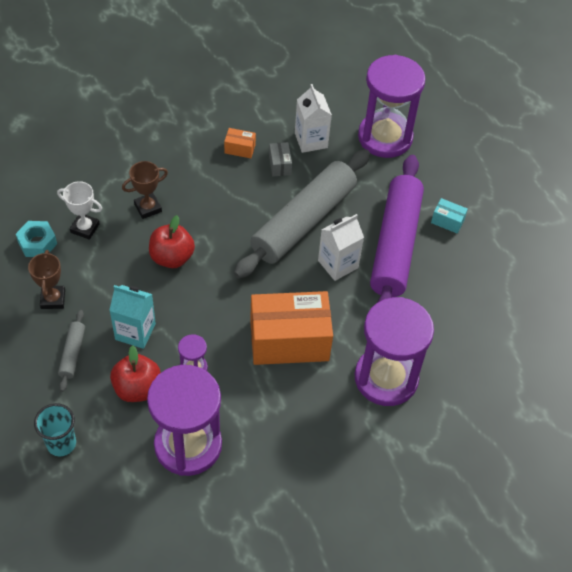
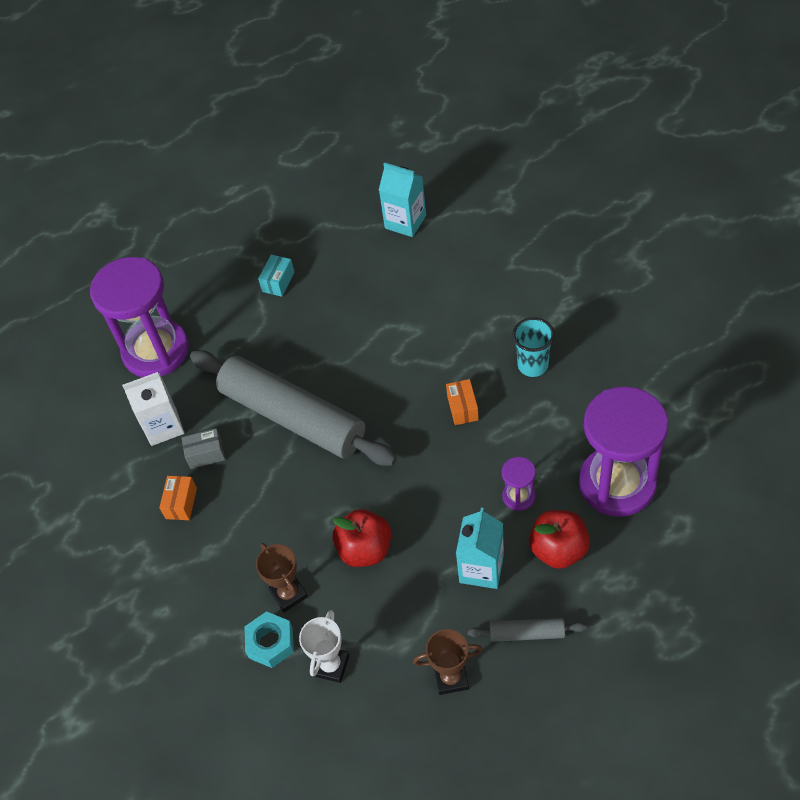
camera: 85 degrees left, 0 degrees up
(37, 243) = (363, 722): turquoise nut -> turquoise nut (271, 643)
(61, 443) = (650, 615): turquoise cup -> turquoise cup (533, 365)
(289, 340) = (462, 408): orange box -> orange box, size x0.41
(338, 264) = (351, 375): white carton -> none
(386, 378) = (491, 316): purple hourglass -> none
(395, 245) = (316, 325): purple rolling pin -> none
(510, 324) = (405, 222): none -> turquoise carton

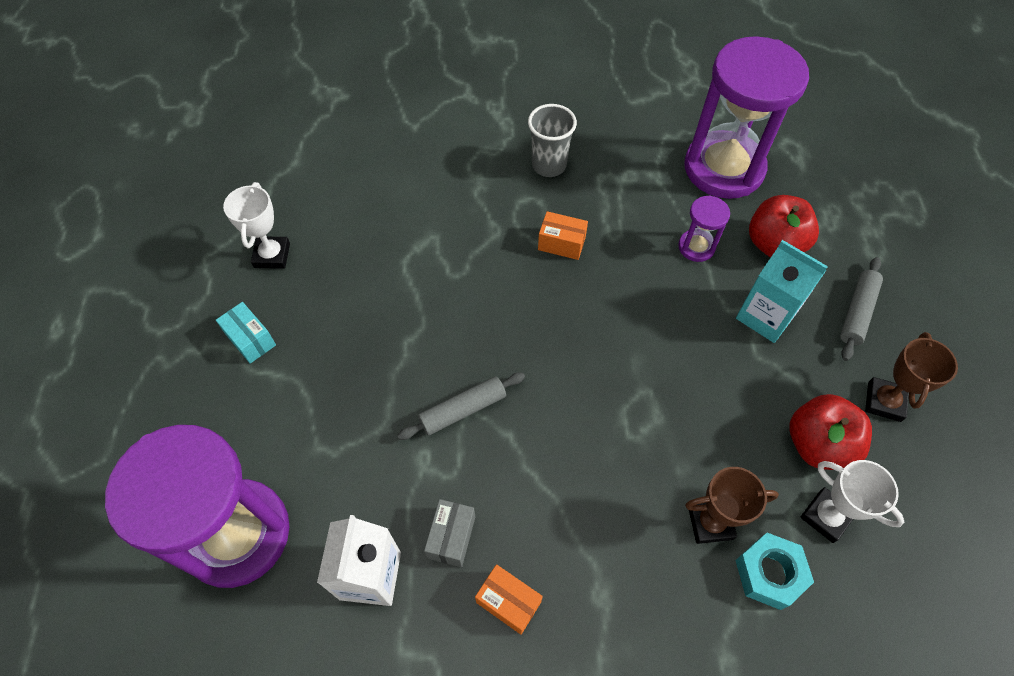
camera: 70 degrees left, 5 degrees up
(293, 417) = (463, 410): grey rolling pin -> grey rolling pin, size x0.41
(345, 255) = (272, 255): none -> white trophy
(365, 549) = (689, 414): red apple -> red apple (818, 444)
(405, 222) = (278, 182): turquoise carton -> none
(533, 365) = (549, 165): turquoise cup -> grey cup

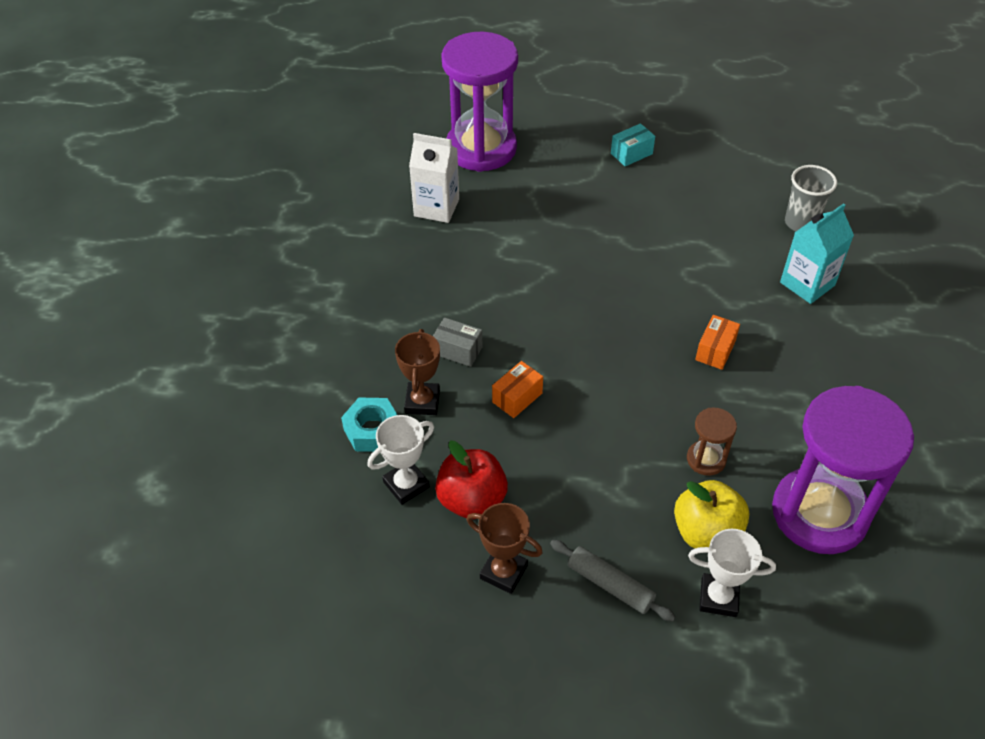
camera: 100 degrees right, 10 degrees down
(272, 255) = (711, 165): white trophy -> white trophy (718, 598)
(451, 537) = (452, 249): grey box -> grey box (458, 350)
(463, 410) = (551, 264): grey rolling pin -> none
(508, 602) = (398, 274): orange box -> orange box (517, 397)
(549, 165) = (818, 356): grey cup -> grey cup (800, 223)
(696, 247) = (706, 459): purple hourglass -> brown hourglass
(765, 316) = (615, 498): turquoise carton -> turquoise carton (807, 284)
(774, 244) = (706, 532): red apple -> yellow apple

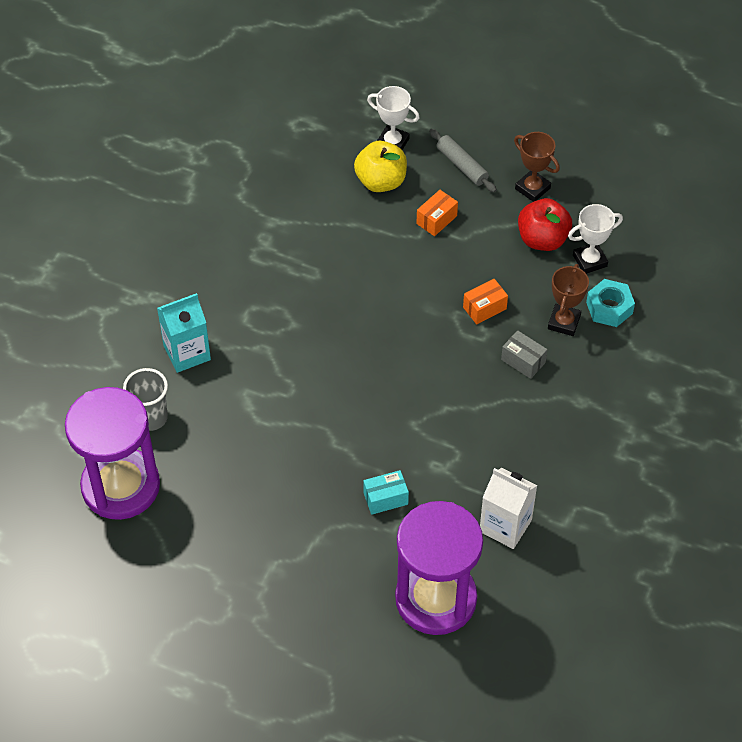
camera: 165 degrees left, 5 degrees up
(631, 154) = (273, 549): turquoise box -> turquoise box (385, 498)
(706, 459) = (356, 228): brown hourglass -> none
(715, 350) = (303, 310): orange box -> orange box (436, 220)
(819, 513) = (294, 176): purple hourglass -> purple hourglass (120, 486)

